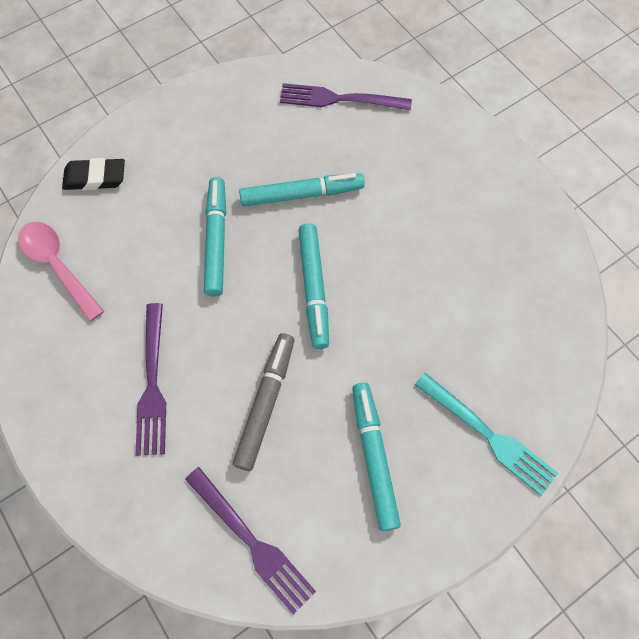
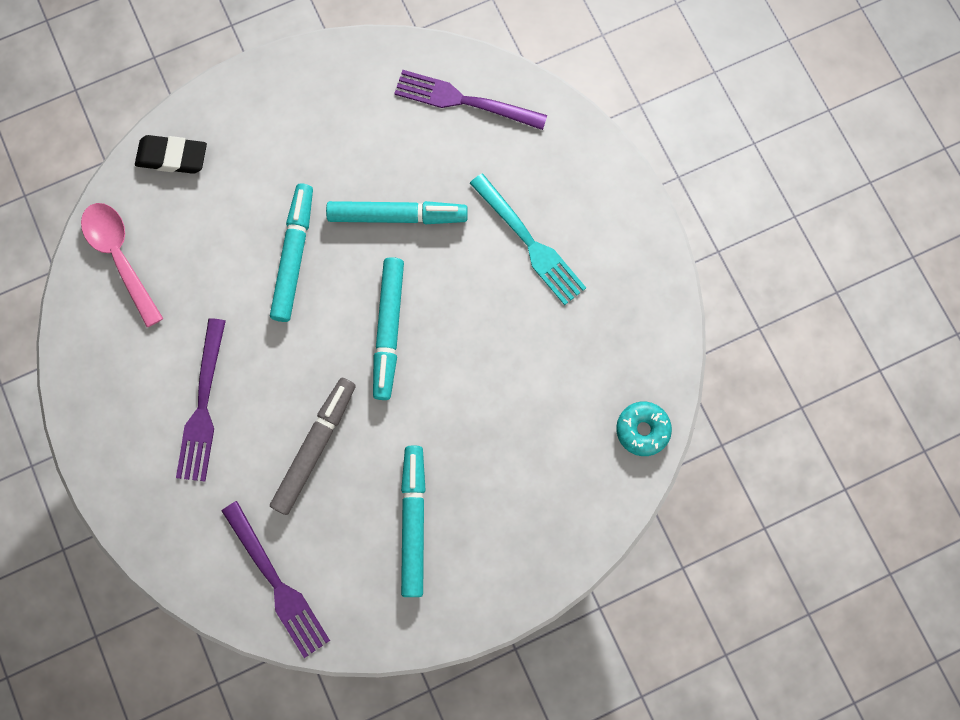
camera: 10 degrees right, 10 degrees up
(488, 435) = (535, 520): turquoise fork -> turquoise fork (529, 242)
(563, 336) = (642, 430): none -> turquoise donut

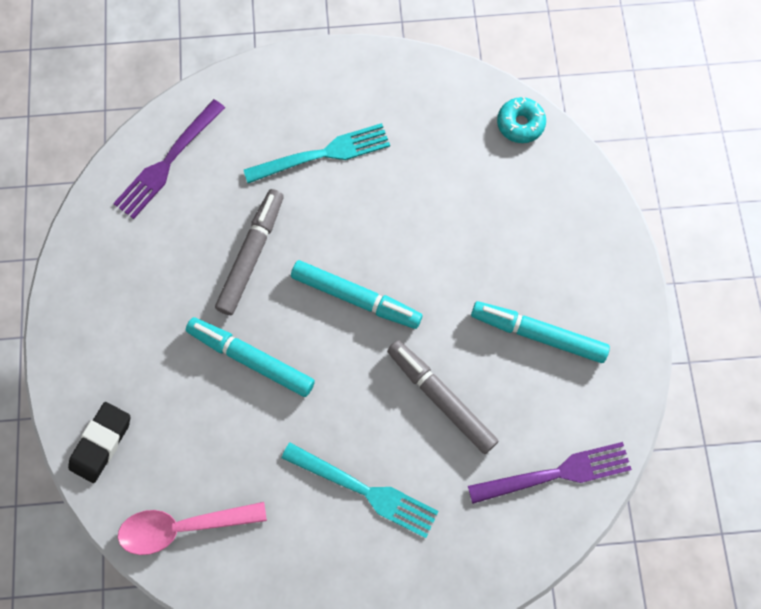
camera: 70 degrees left, 5 degrees down
(203, 406) = (364, 490): purple fork -> turquoise fork
(397, 216) = (251, 255): turquoise marker -> grey marker

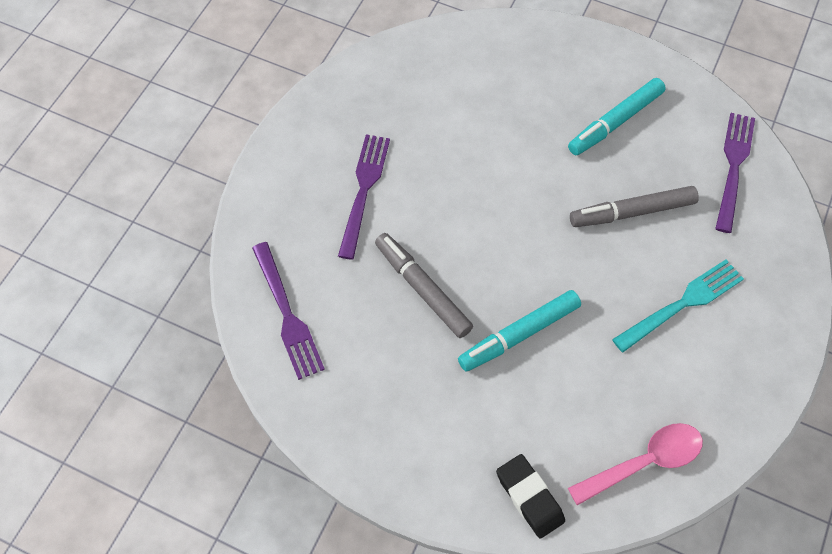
camera: 60 degrees left, 10 degrees down
(183, 526) = (644, 462): pink spoon -> pink spoon turned 135 degrees counterclockwise
(322, 154) = (363, 190): turquoise fork -> purple fork
(356, 297) = (510, 229): turquoise marker -> none
(520, 124) = (431, 45): turquoise donut -> none

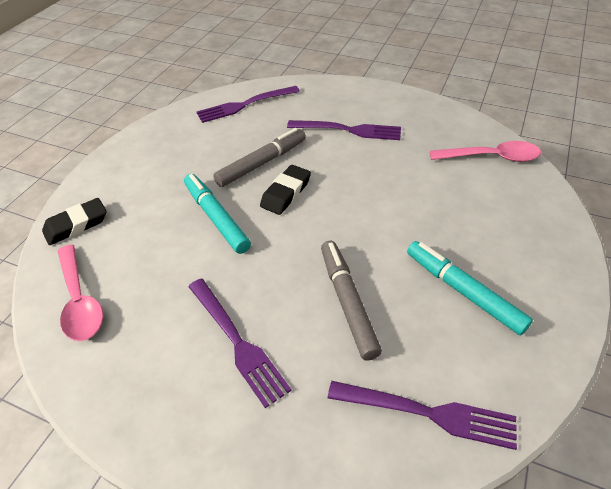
camera: 90 degrees right, 15 degrees down
(429, 61) = (491, 157): none -> pink spoon
(479, 262) = (286, 193): none -> black eraser
(682, 304) = (237, 341): turquoise fork -> purple fork

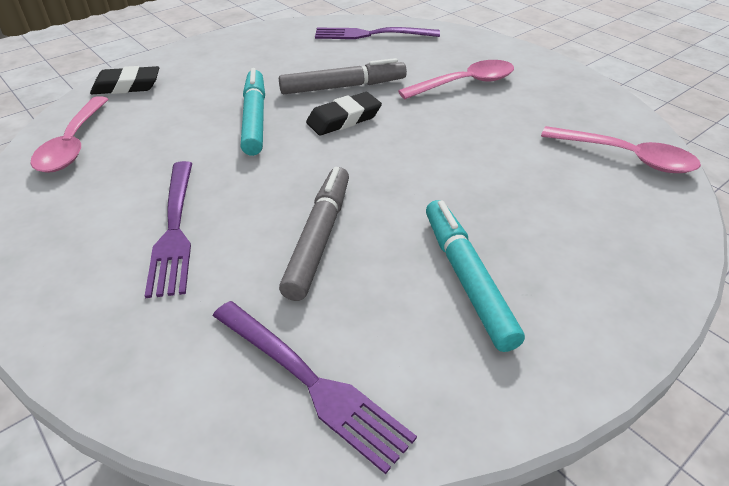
camera: 25 degrees right, 5 degrees down
(348, 130) = (465, 83): purple fork -> pink spoon

